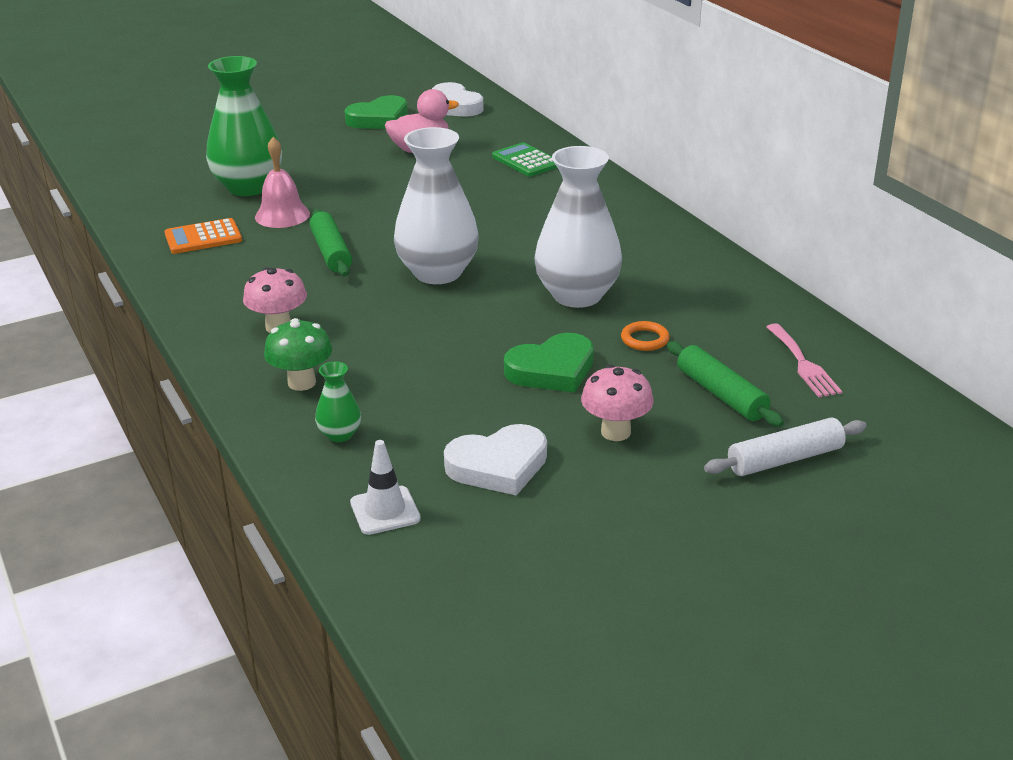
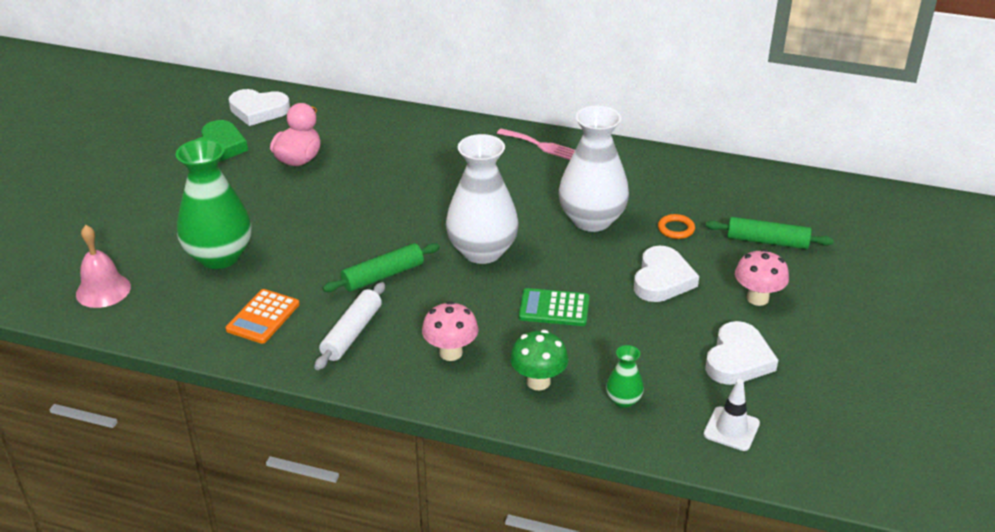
camera: 45 degrees left, 5 degrees up
(282, 215) = (291, 266): pink bell -> pink bell (103, 290)
(331, 252) = (383, 276): green rolling pin -> green rolling pin turned 60 degrees counterclockwise
(526, 161) = (391, 134): green calculator -> green calculator (554, 308)
(552, 370) = (662, 279): green heart -> white heart
(785, 459) = (853, 262): white rolling pin -> white rolling pin (352, 333)
(803, 364) = (773, 198): pink fork -> pink fork (541, 145)

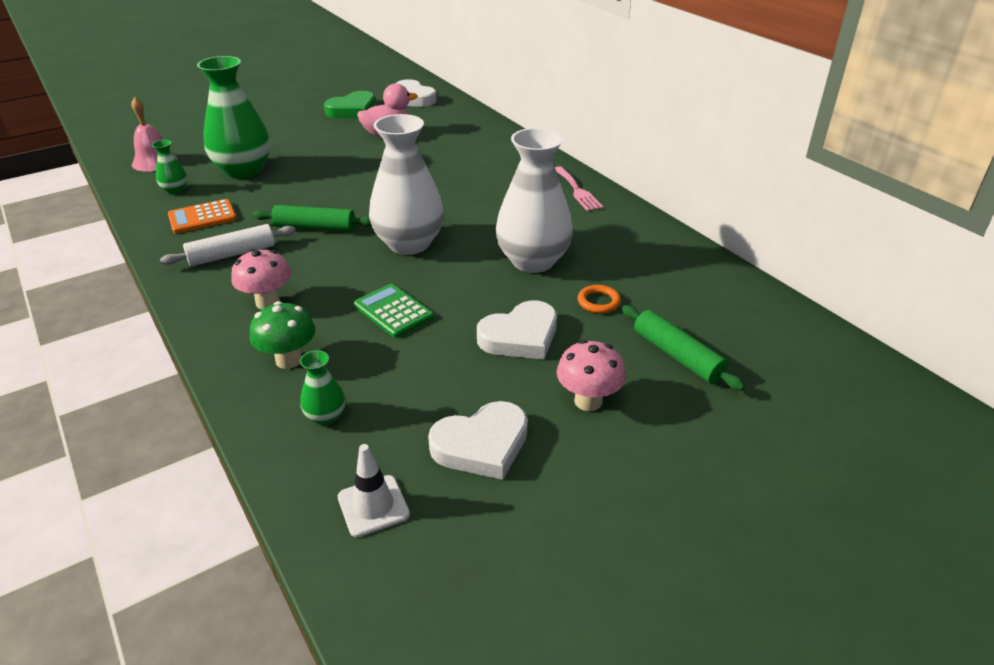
camera: 40 degrees right, 0 degrees up
(185, 306) = (175, 190): none -> green vase

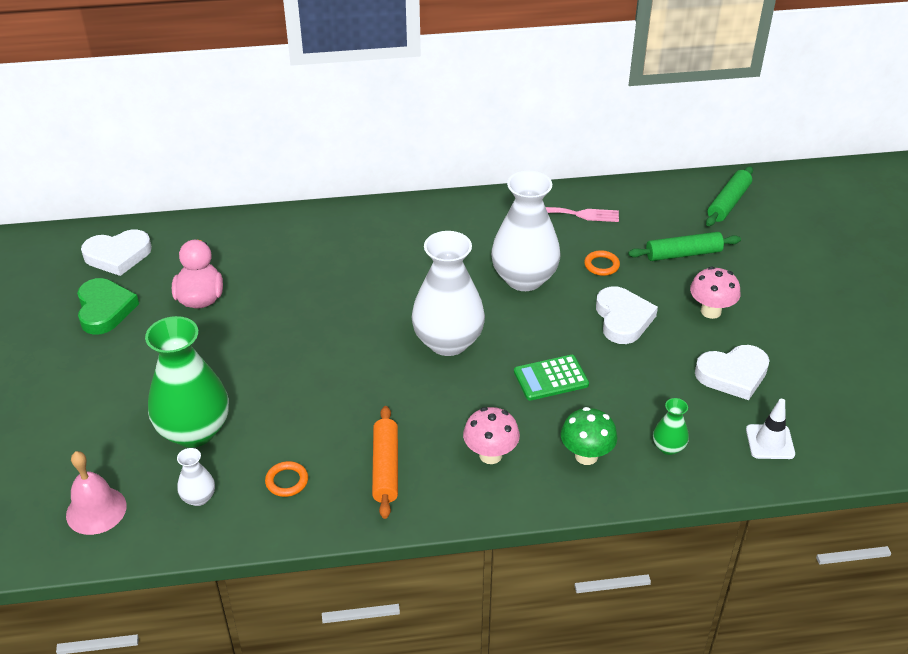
camera: 65 degrees left, 5 degrees up
(175, 190) = (198, 498): green vase -> white vase
(202, 217) = (287, 481): orange calculator -> orange ring
(232, 254) = (385, 467): white rolling pin -> orange rolling pin
(315, 227) = (373, 397): green rolling pin -> green rolling pin (728, 203)
(481, 445) = (733, 375): white heart -> white heart turned 75 degrees clockwise
(577, 191) = (427, 215): pink fork -> pink fork (579, 214)

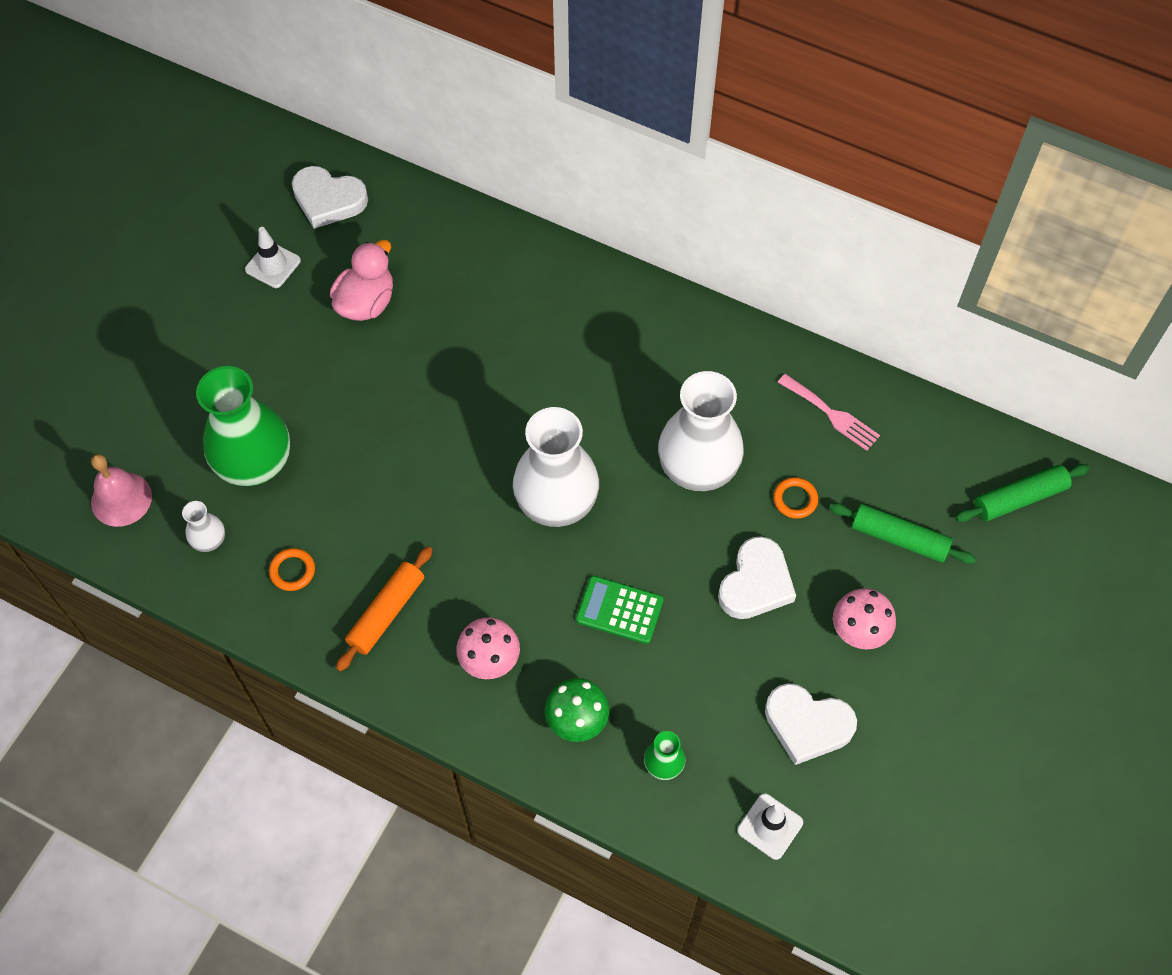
camera: 35 degrees right, 20 degrees up
(105, 309) = (273, 265): green heart -> white traffic cone

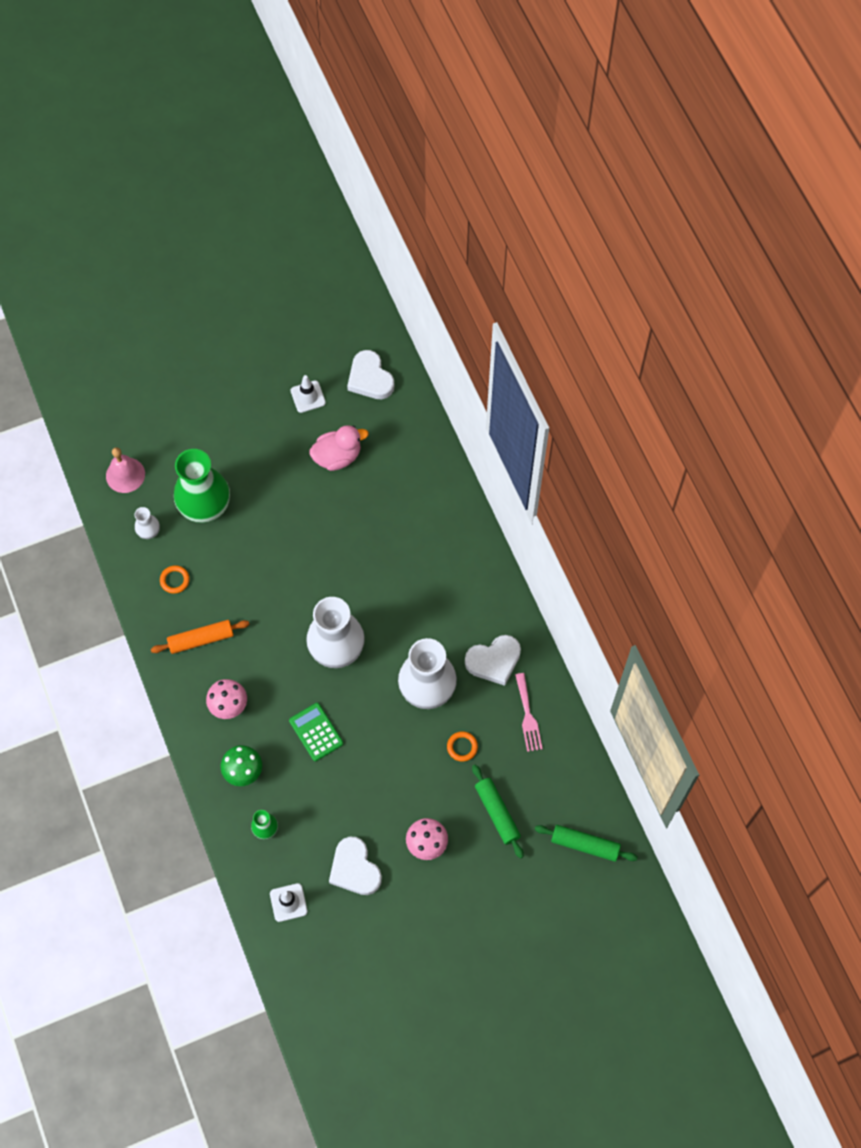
camera: 40 degrees right, 5 degrees up
(756, 583) = (398, 775): white heart -> white heart (494, 661)

